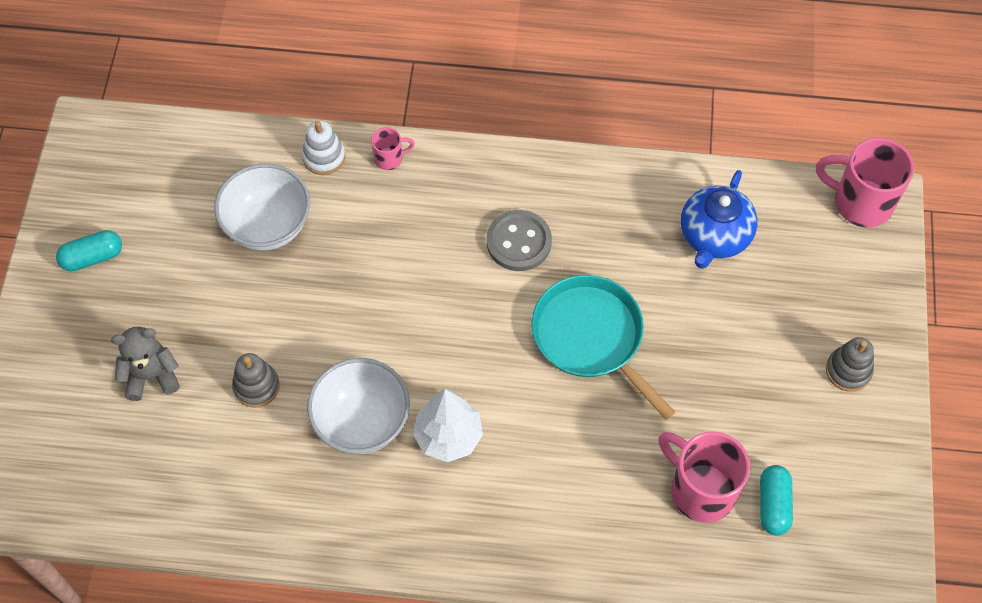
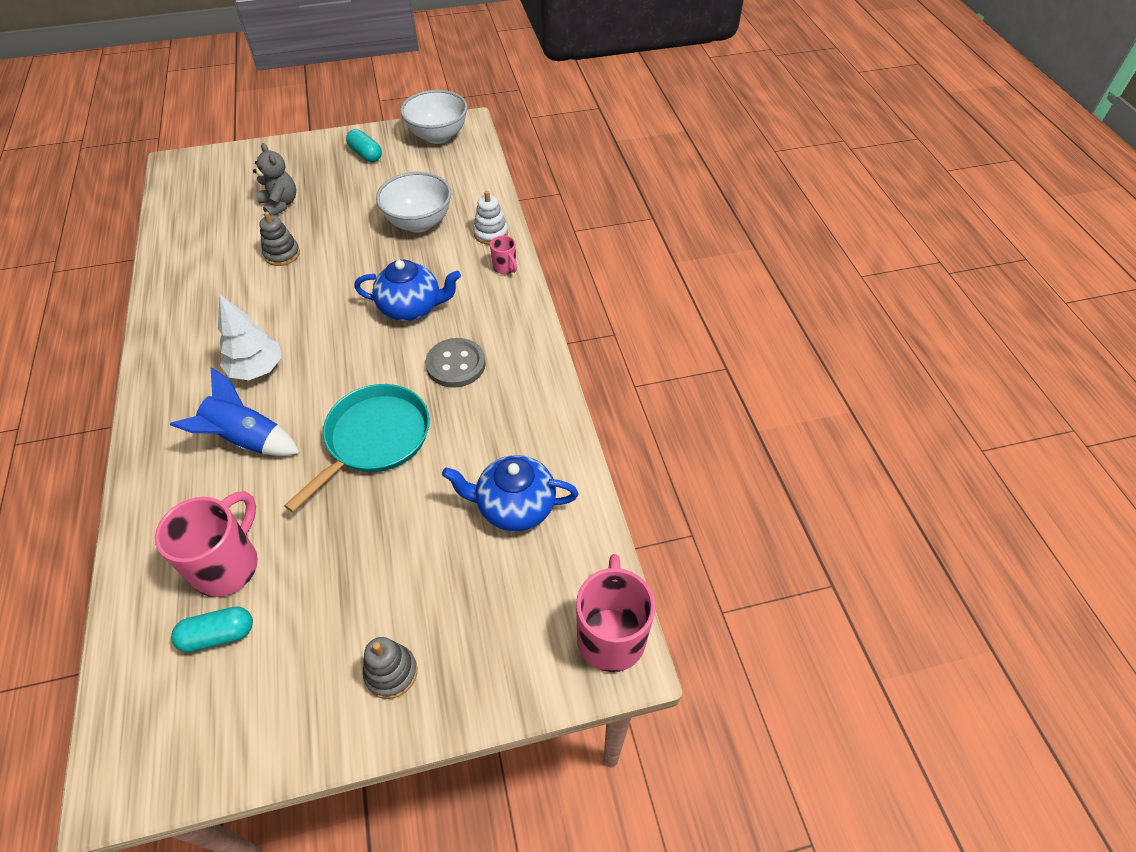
camera: 70 degrees right, 10 degrees down
(362, 422) = (262, 316): white bowl -> white bowl (438, 136)
(415, 265) = (412, 308): none -> blue teapot
(549, 458) = (246, 440): none -> blue rocket

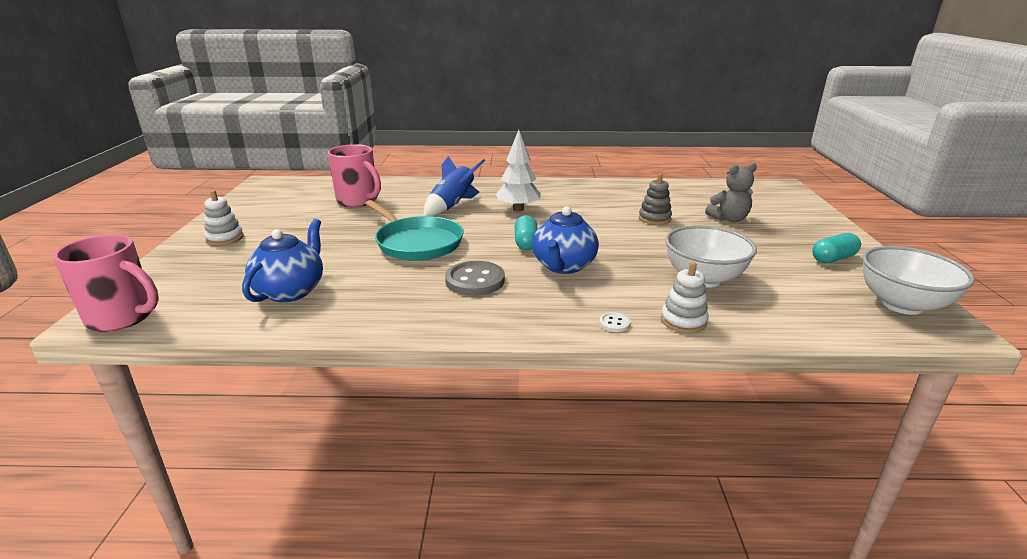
camera: 105 degrees right, 25 degrees down
(218, 635) = (315, 199): turquoise capsule -> turquoise capsule (526, 243)
(391, 673) = (225, 238): grey stacking toy -> white stacking toy
(505, 267) = (614, 323): pink mug -> white button

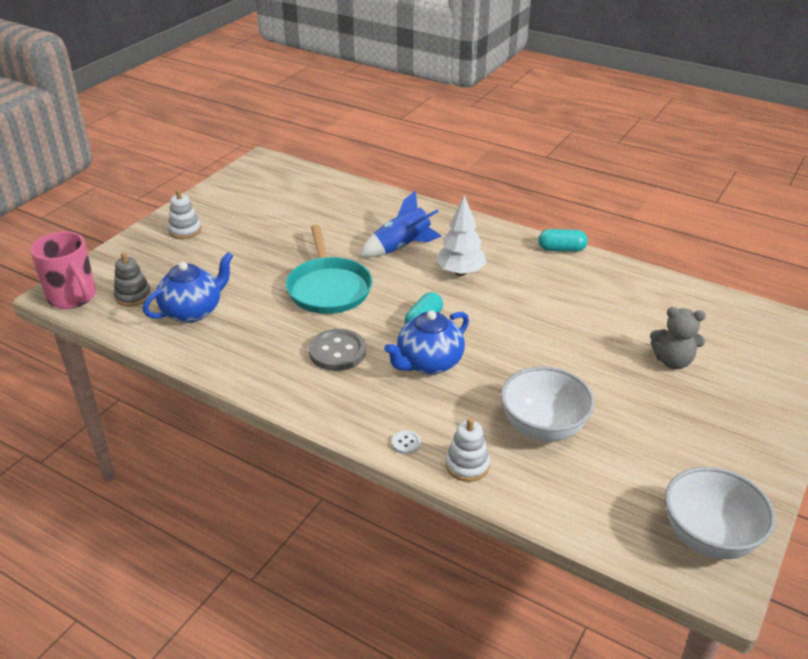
camera: 30 degrees right, 10 degrees up
(358, 201) = (322, 213): pink mug -> none
(654, 218) = (588, 332): grey stacking toy -> grey stacking toy (133, 296)
(833, 258) = (718, 457): turquoise capsule -> turquoise capsule (561, 249)

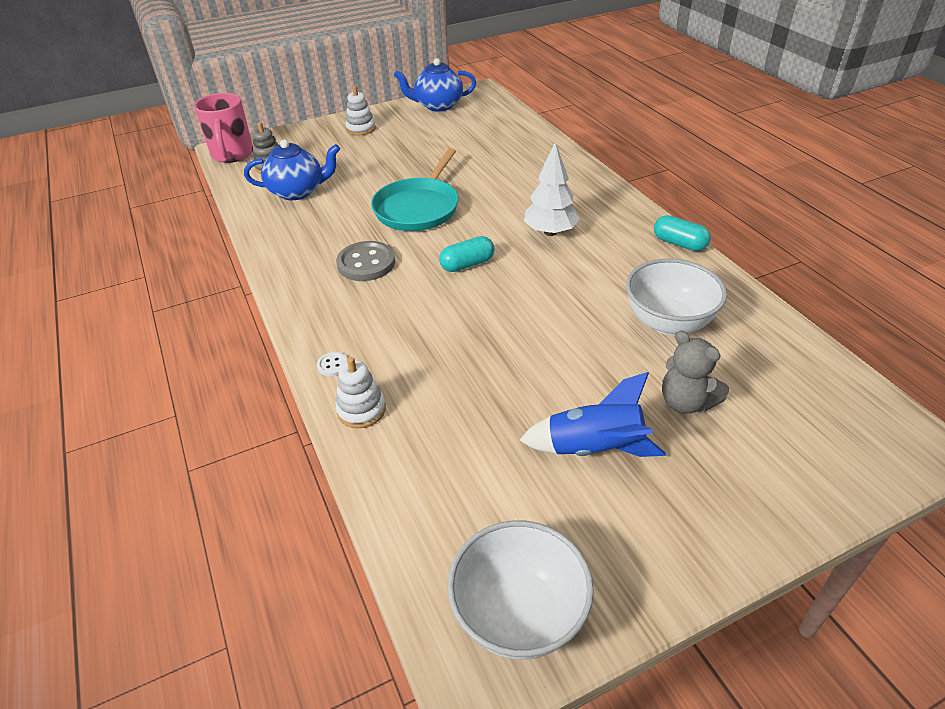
camera: 35 degrees right, 5 degrees up
(401, 247) = (520, 193): blue rocket -> blue rocket (594, 448)
(428, 363) = (430, 303): blue teapot -> blue teapot (438, 105)
(543, 428) = (469, 408): white bowl -> white bowl (668, 322)

